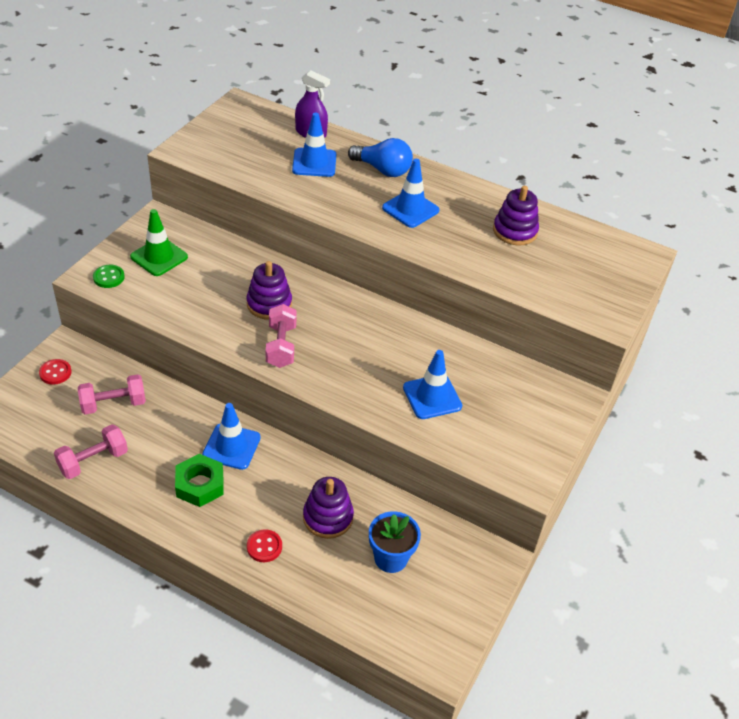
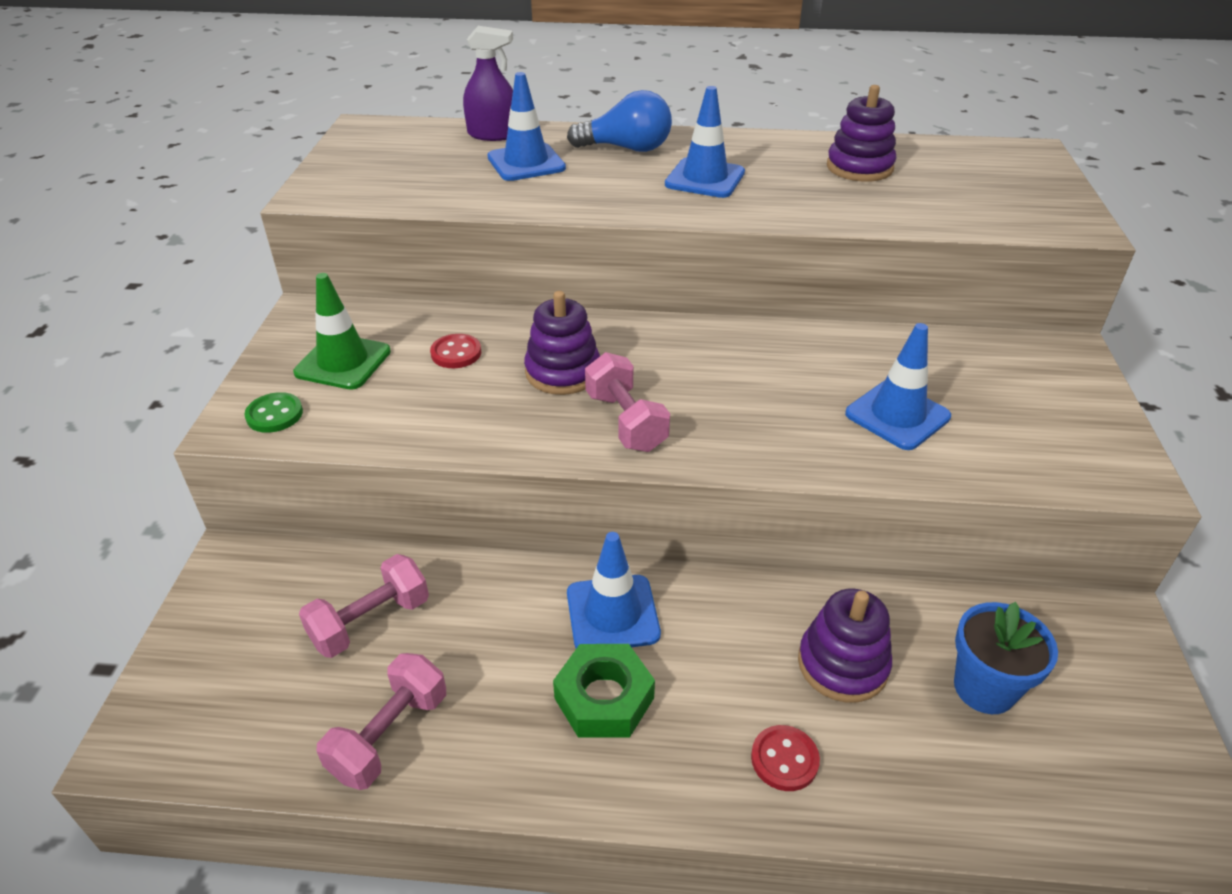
camera: 20 degrees left, 5 degrees down
(55, 373) = (235, 609): red button -> red button (456, 353)

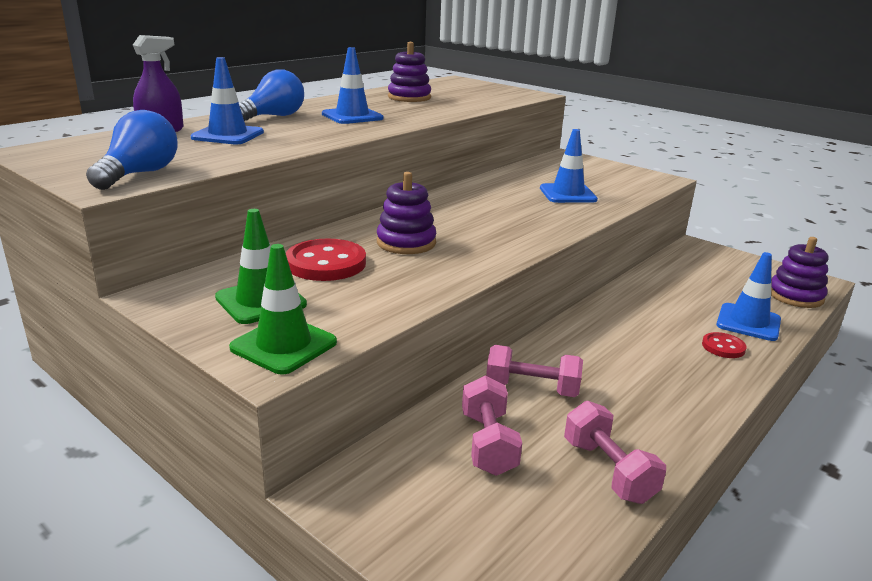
camera: 55 degrees left, 15 degrees down
(274, 414) = (284, 345): green button -> green traffic cone
(360, 189) = (139, 174): none -> blue light bulb
(456, 353) = (326, 263): red button -> red button, size x1.81
(604, 698) = (640, 380): green nut -> none
(612, 614) = (575, 352): blue traffic cone -> blue traffic cone (748, 322)
(625, 422) = (484, 244): pink dumbbell -> pink dumbbell (532, 389)
(842, 664) = (672, 308): purple stacking toy -> purple stacking toy (795, 296)
(984, 688) = (713, 286): blue flower pot -> none

